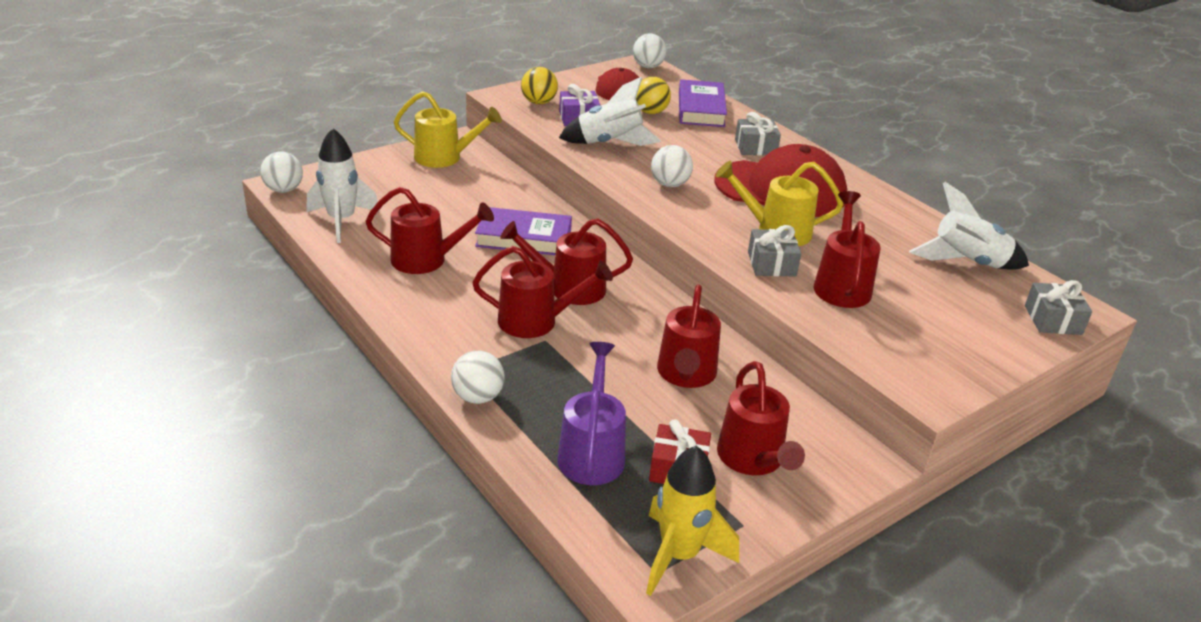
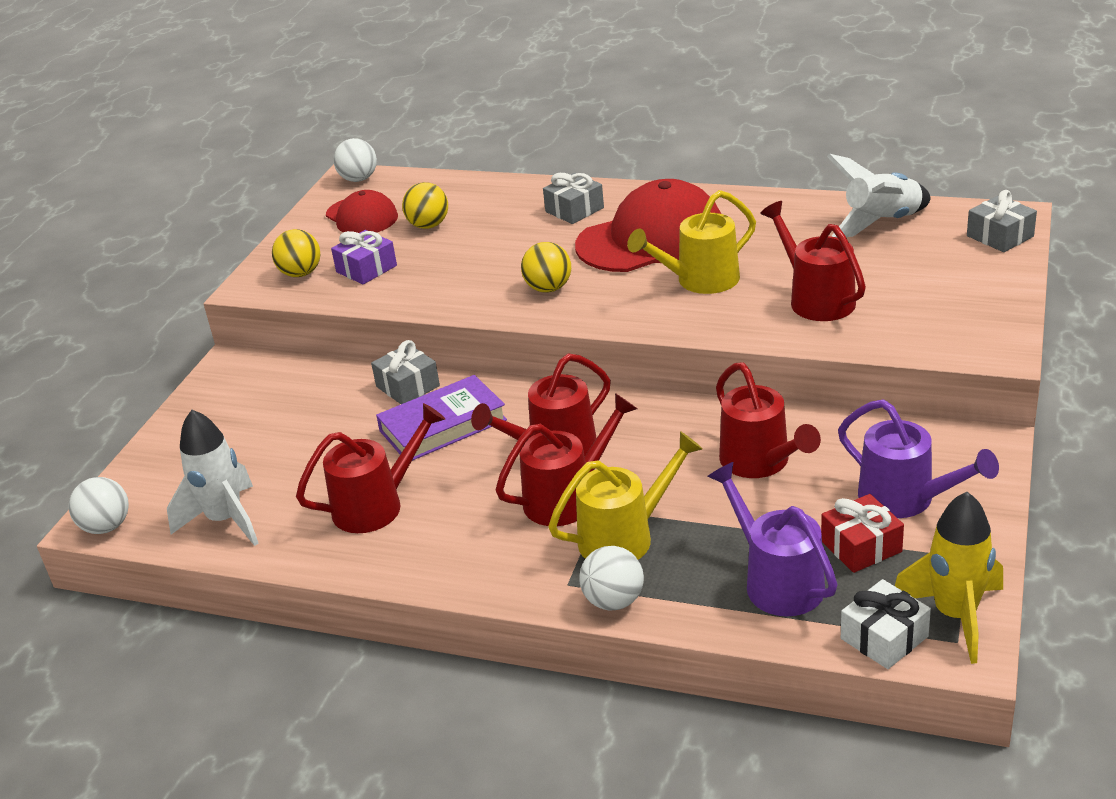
camera: 30 degrees left, 0 degrees up
(445, 157) = (242, 390): yellow watering can -> yellow watering can (625, 536)
(609, 143) = (434, 278): white rocket -> none
(611, 534) = (884, 637): none -> white gift
(669, 184) = (548, 288): white ball -> yellow ball
(701, 109) = (472, 197): purple book -> none
(753, 460) = (906, 499): red watering can -> purple watering can
(771, 264) = (737, 313): grey gift -> grey gift (407, 386)

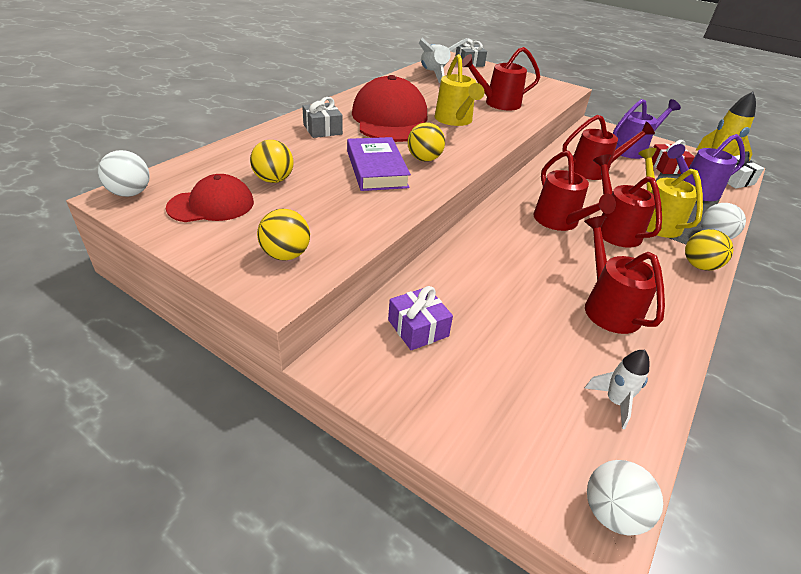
camera: 80 degrees left, 5 degrees up
(226, 520) = (615, 402): white rocket -> white rocket, size x0.58
(366, 269) = (317, 220): purple gift -> purple gift (418, 328)
(407, 386) = (451, 263): grey gift -> none
(443, 425) = (514, 257): purple book -> purple book (376, 169)
(514, 583) = (699, 266): none -> yellow ball

